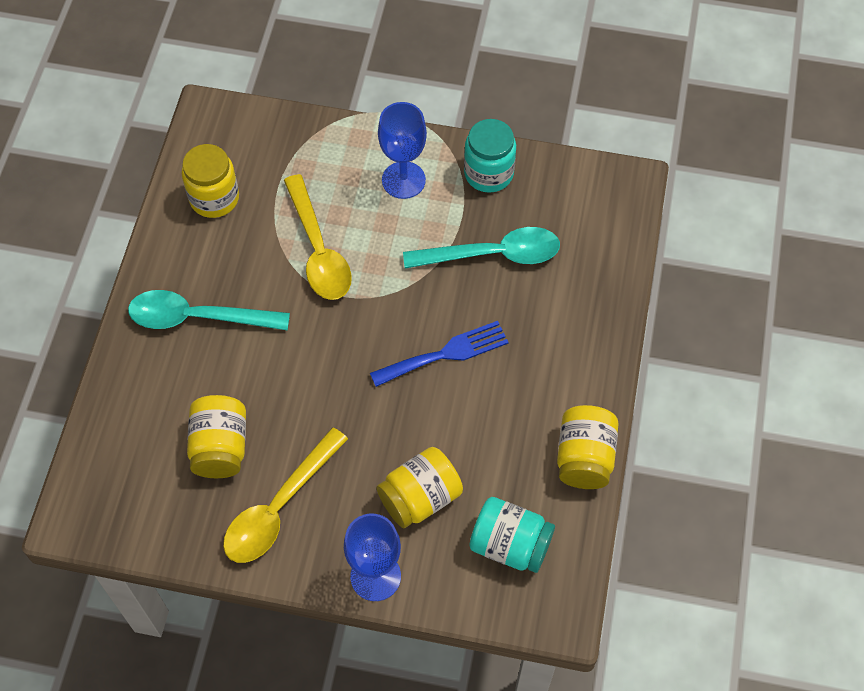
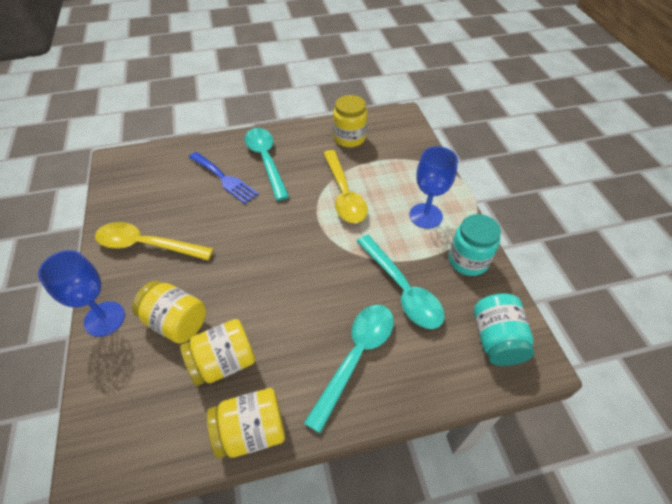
camera: 65 degrees right, 10 degrees down
(220, 447) = (181, 202): yellow jar -> yellow jar (223, 362)
(318, 250) = (344, 194): yellow spoon -> yellow spoon turned 60 degrees counterclockwise
(445, 354) = (302, 292): blue fork -> blue fork (224, 179)
(510, 545) = (150, 402): turquoise jar -> turquoise jar (496, 340)
(550, 334) = (356, 357): none -> turquoise spoon

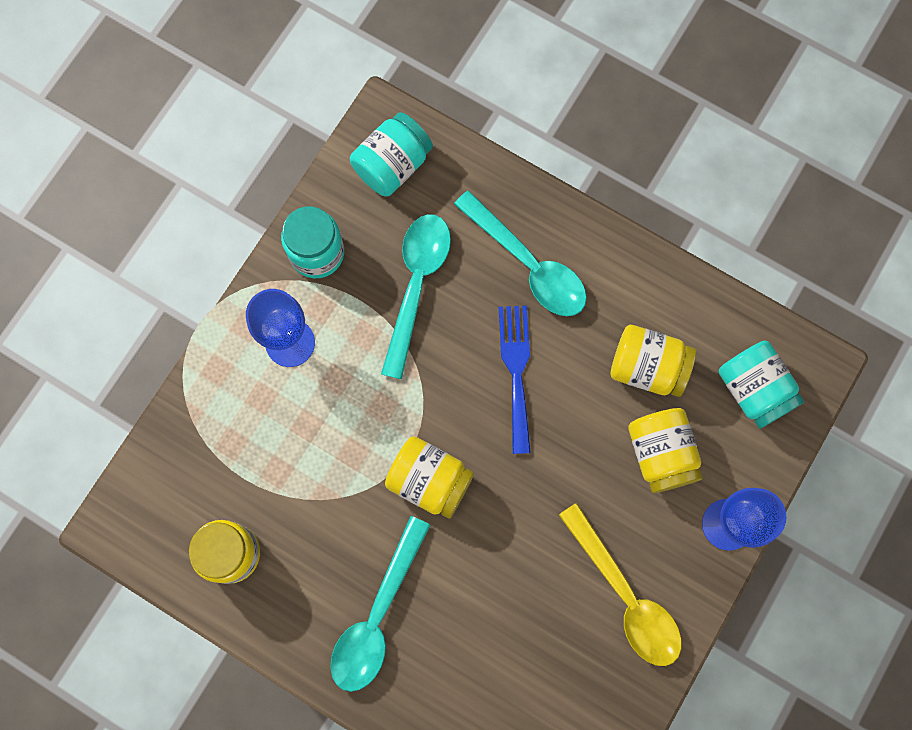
camera: 135 degrees left, 25 degrees up
(135, 411) = (753, 389): none -> turquoise jar
(224, 179) = (457, 630): blue fork -> blue fork (516, 371)
(251, 431) = (670, 285): yellow jar -> yellow jar (429, 481)
(344, 194) = (342, 461): yellow spoon -> none
(356, 357) = (528, 264): turquoise spoon -> turquoise spoon turned 120 degrees counterclockwise

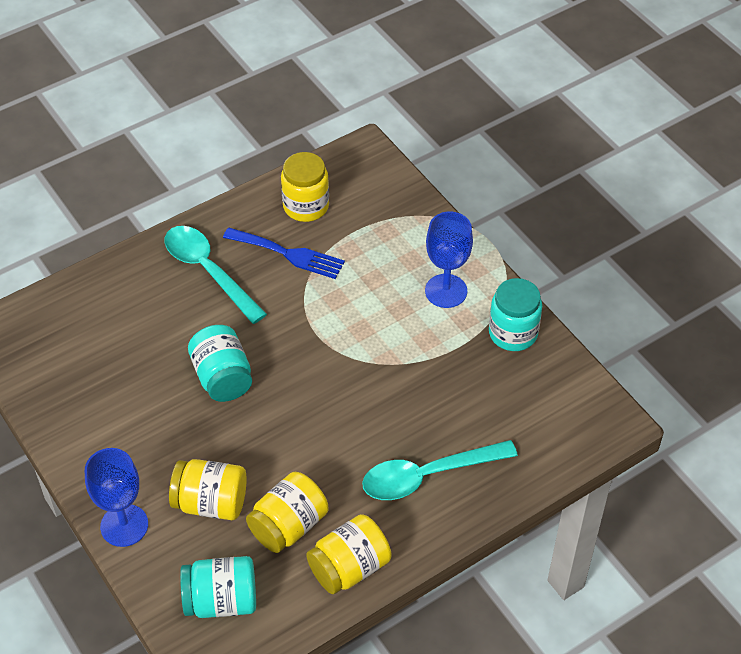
camera: 115 degrees right, 25 degrees down
(392, 165) = (568, 412): turquoise jar -> turquoise jar (222, 377)
(416, 285) = (450, 389): turquoise spoon -> none
(429, 481) = (286, 338): yellow jar -> yellow jar (349, 567)
(516, 371) = (340, 429): blue fork -> blue fork (288, 254)
(625, 595) = (118, 429): yellow spoon -> none

